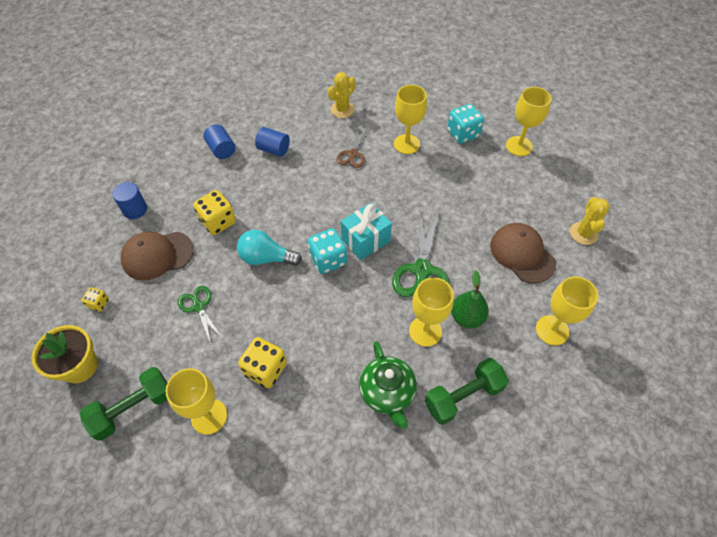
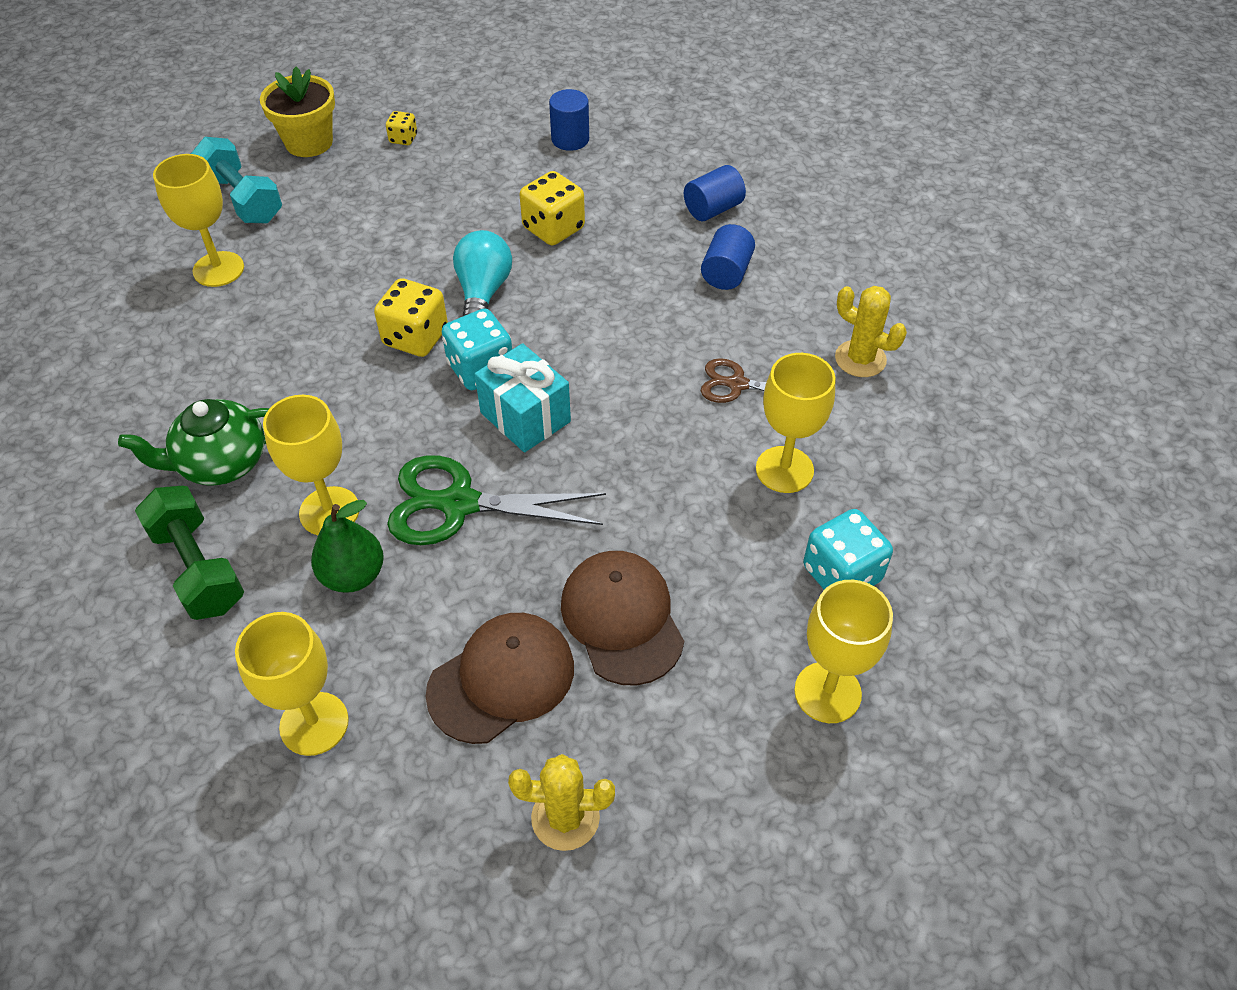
camera: 85 degrees right, 5 degrees down
(133, 408) = (242, 199): green dumbbell -> turquoise dumbbell
(157, 255) = (485, 176): brown cap -> brown cap (622, 619)
(198, 307) = (393, 232): green scissors -> none
(265, 369) = (282, 316): yellow dice -> yellow dice (415, 337)

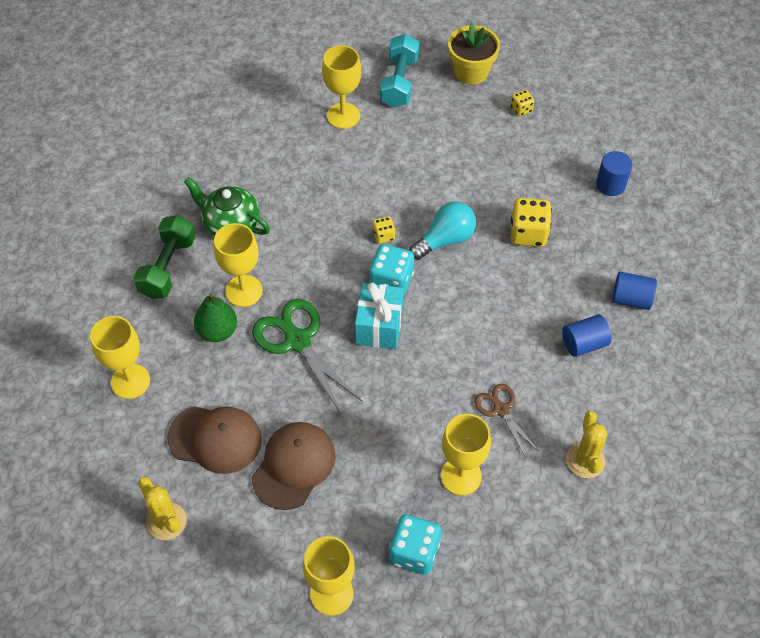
camera: 50 degrees right, 5 degrees up
(415, 337) = (383, 236): yellow dice -> yellow dice, size x0.53

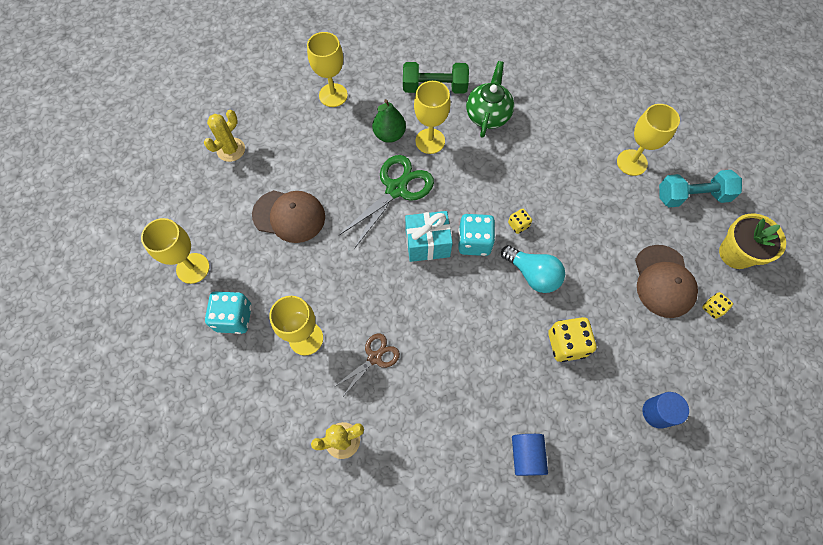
camera: 75 degrees right, 10 degrees up
(215, 439) = (300, 159): brown cap -> brown cap (663, 281)
(584, 343) = (462, 418): blue cylinder -> none

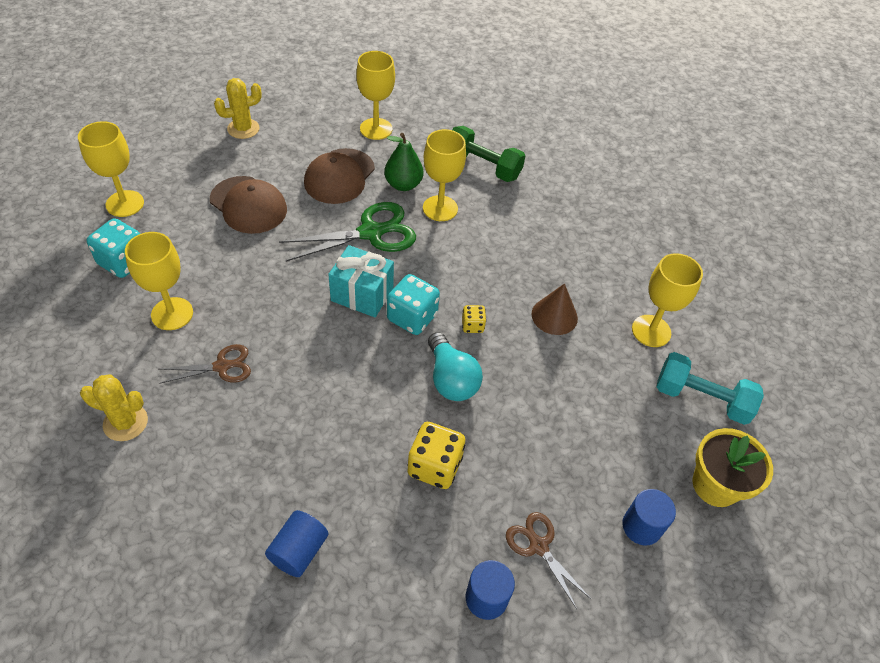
camera: 25 degrees right, 15 degrees down
(488, 115) = (520, 214): green teapot -> none
(565, 186) = (554, 316): none -> brown cone
(663, 281) = (600, 466): brown cap -> brown cap (339, 176)
(664, 359) = (538, 546): none -> brown scissors
(712, 308) = (641, 526): yellow dice -> blue cylinder

